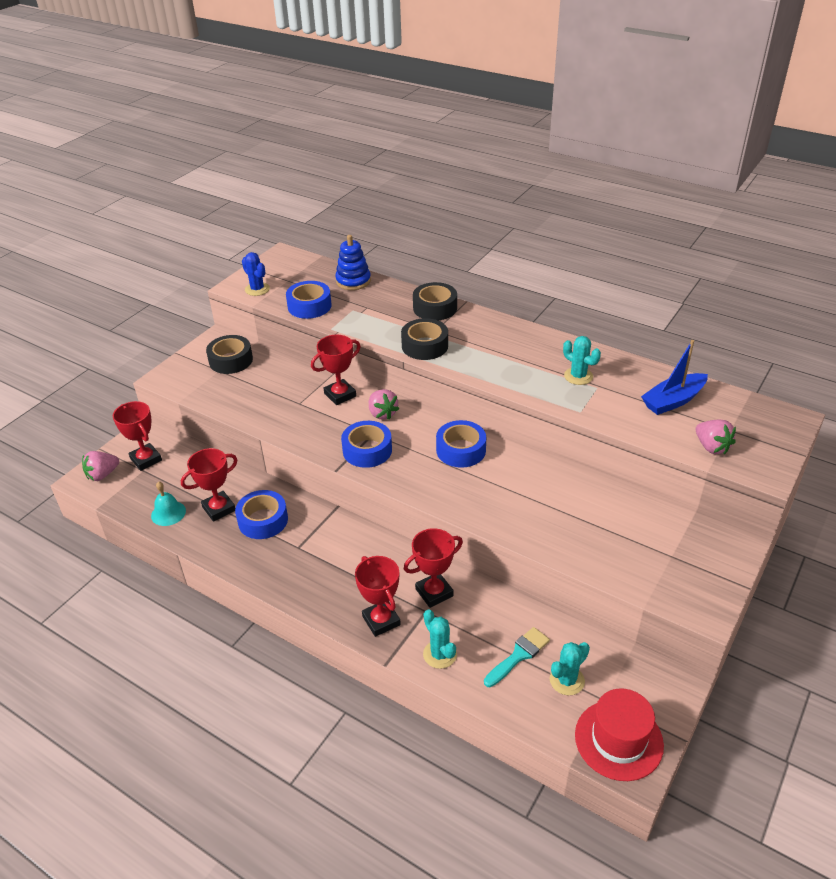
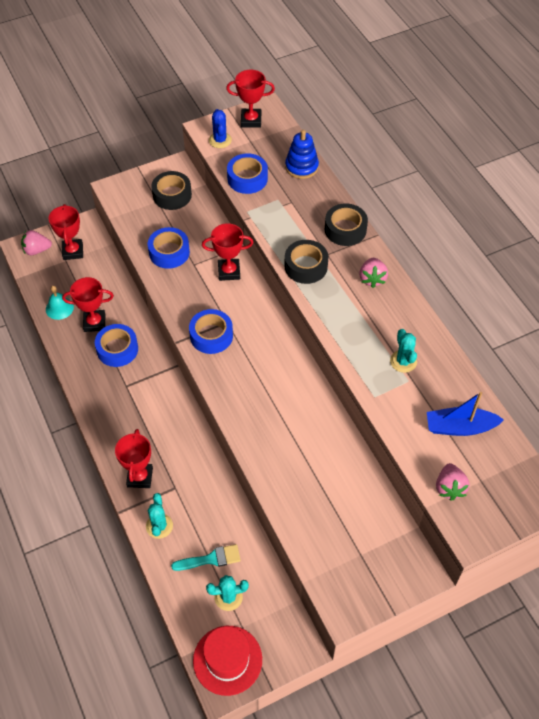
camera: 30 degrees right, 15 degrees up
(382, 413) = (247, 307): pink strawberry -> pink strawberry (372, 279)
(434, 592) = (191, 476): red trophy -> red trophy (251, 120)
(461, 450) = (280, 373): blue tape -> blue tape (169, 252)

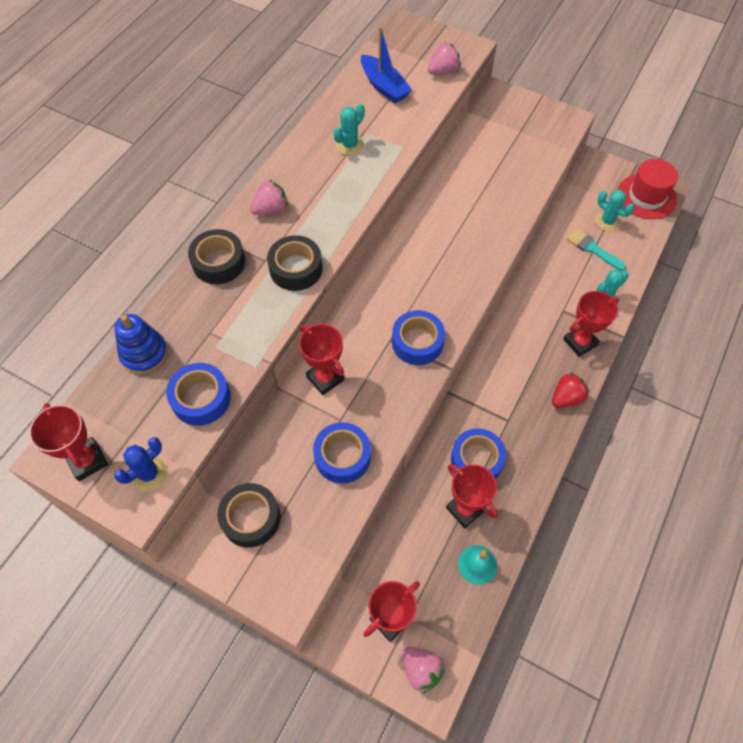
camera: 125 degrees left, 5 degrees up
(108, 433) = (566, 398): none -> red strawberry

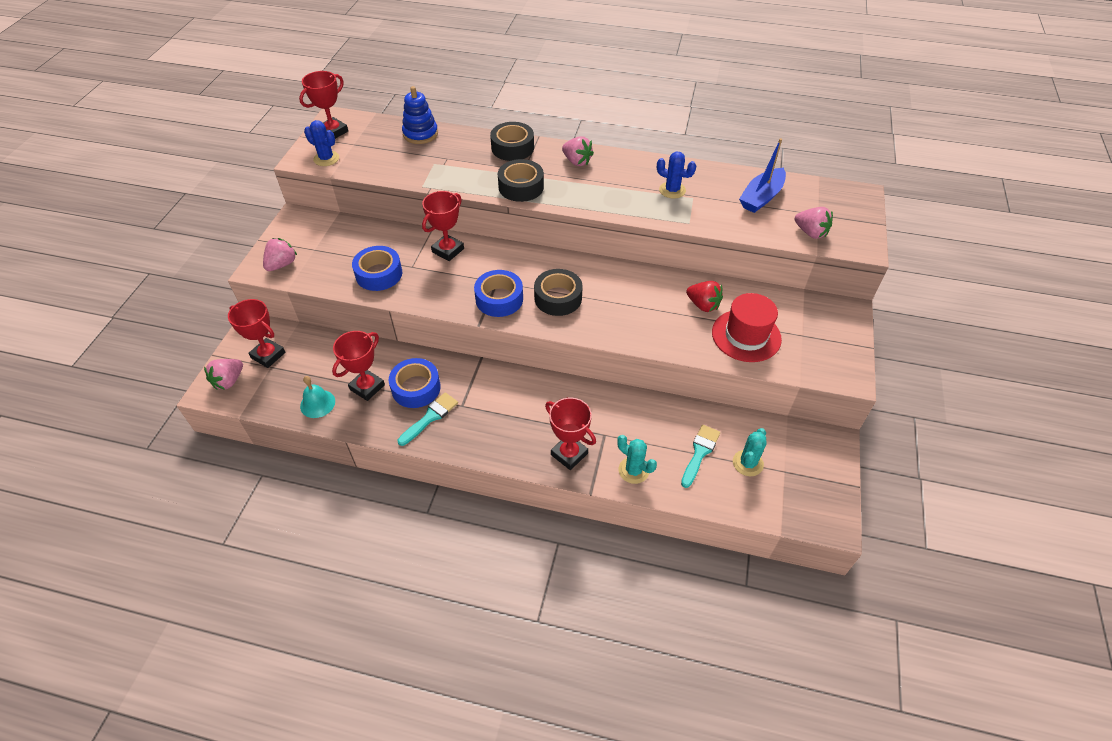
camera: 75 degrees right, 10 degrees down
(201, 398) = (389, 167): blue tape -> none
(251, 518) = (321, 237): black tape -> black tape (558, 298)
(288, 571) = (282, 264): none -> pink strawberry
(350, 145) = (672, 190): turquoise cactus -> blue cactus
(517, 451) = (430, 417): none -> turquoise brush
(566, 398) = (498, 449): red strawberry -> red strawberry (703, 305)
(646, 196) = (809, 501): red hat -> red hat (746, 336)

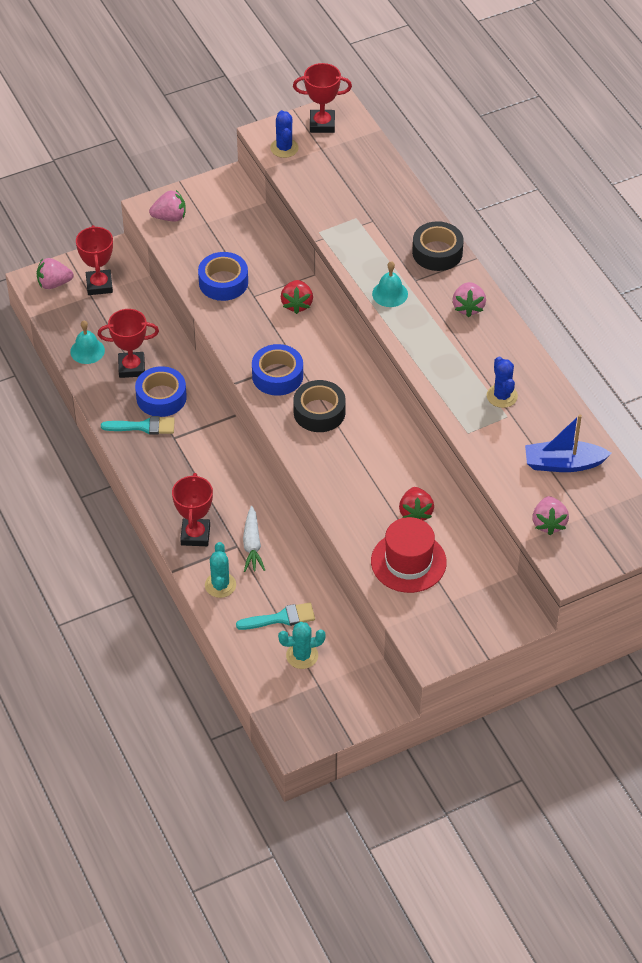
camera: 50 degrees right, 0 degrees up
(420, 134) = (385, 180): blue stacking toy -> none
(448, 250) = (297, 304): red trophy -> red strawberry
(521, 187) = (390, 294): black tape -> turquoise bell
(612, 424) = (252, 545): none -> white carrot

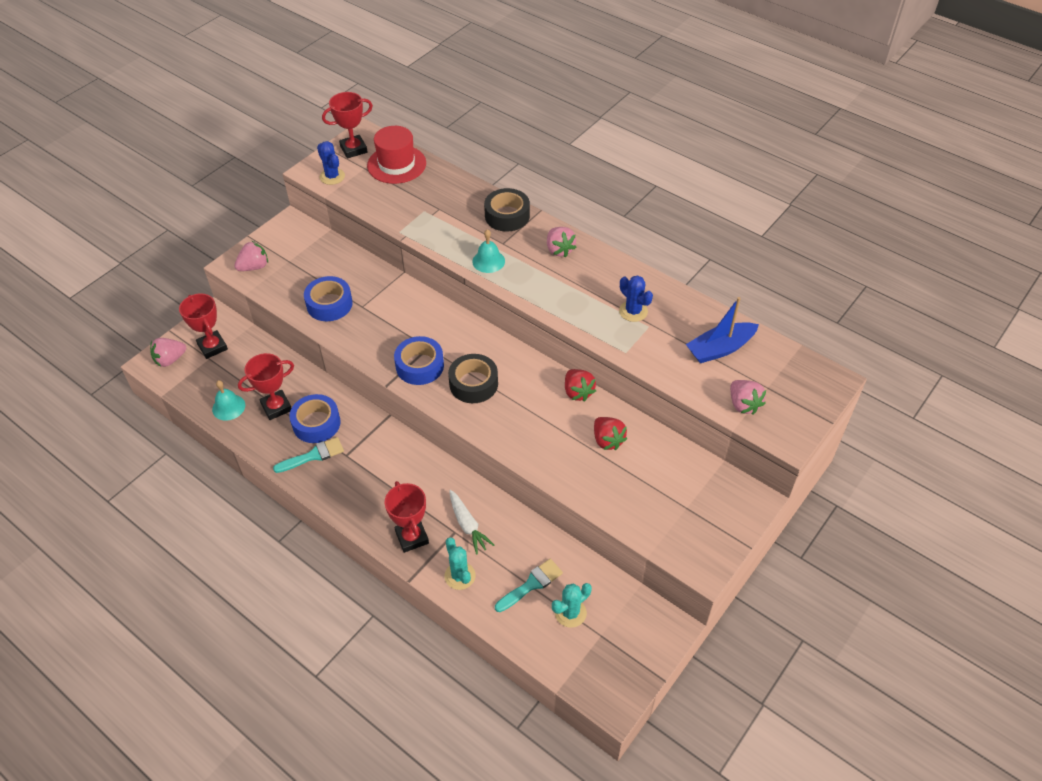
camera: 25 degrees left, 0 degrees up
(297, 304) = (403, 300): red strawberry -> red strawberry (578, 392)
(408, 562) = (629, 487): red hat -> red hat (396, 164)

